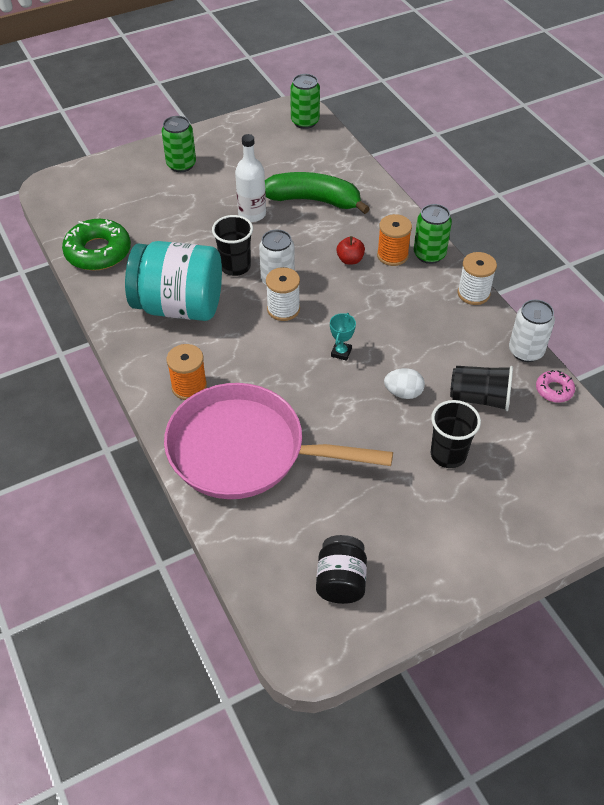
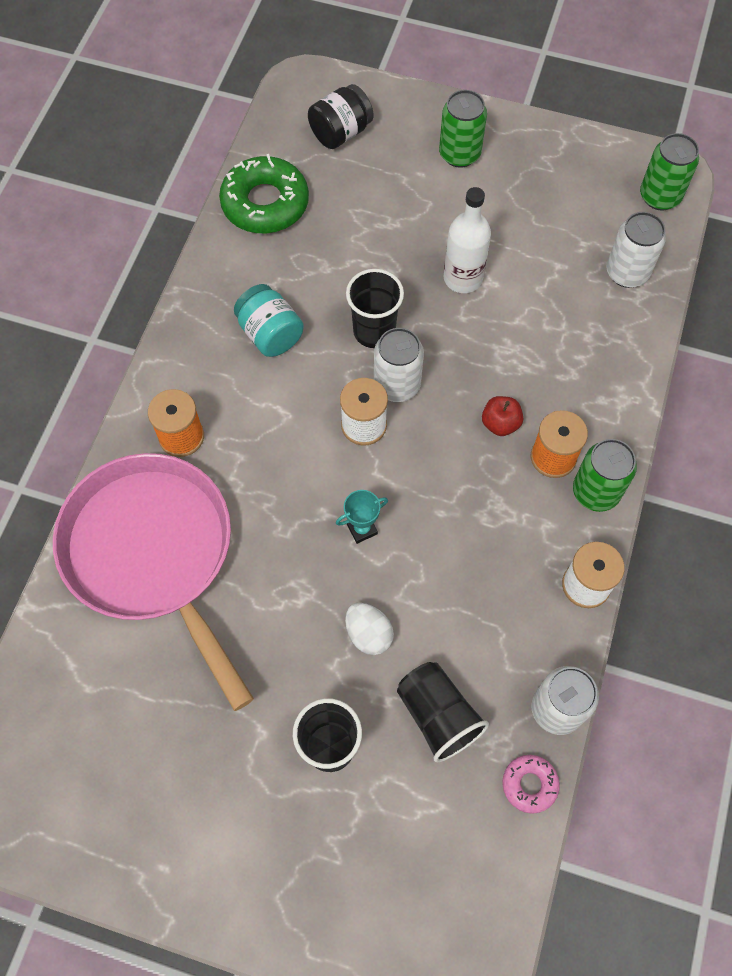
camera: 45 degrees right, 15 degrees up
(179, 306) = (270, 334): turquoise jar -> turquoise jar, size x0.53
(314, 200) = (549, 313): green banana -> none
(329, 160) = (627, 272): none -> white can
(340, 581) = (83, 774): black jar -> black jar (340, 132)

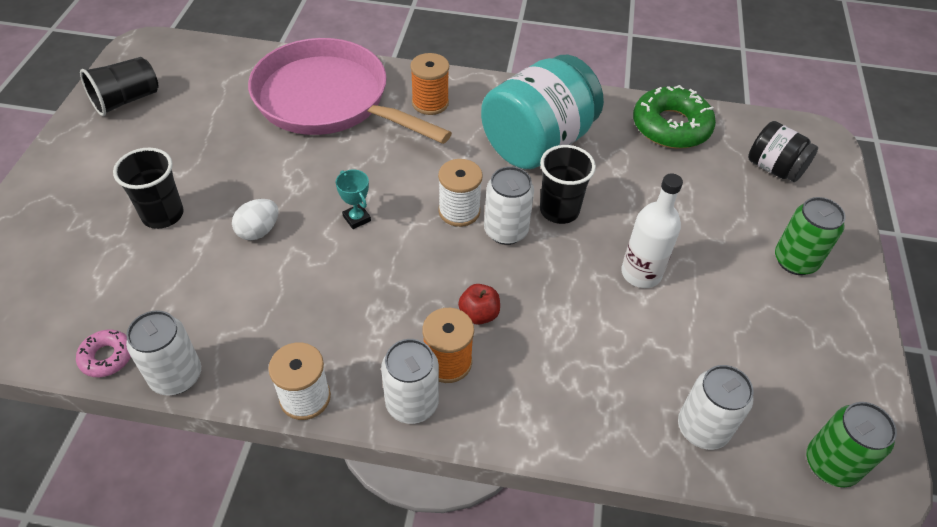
camera: 80 degrees right, 15 degrees down
(153, 554) = (328, 100): pink pan -> pink pan turned 105 degrees counterclockwise
(270, 334) = (537, 143): turquoise jar -> turquoise jar, size x1.89
(438, 716) = (180, 284): black cup -> black cup (126, 100)
(595, 492) = (412, 403): green can -> white can

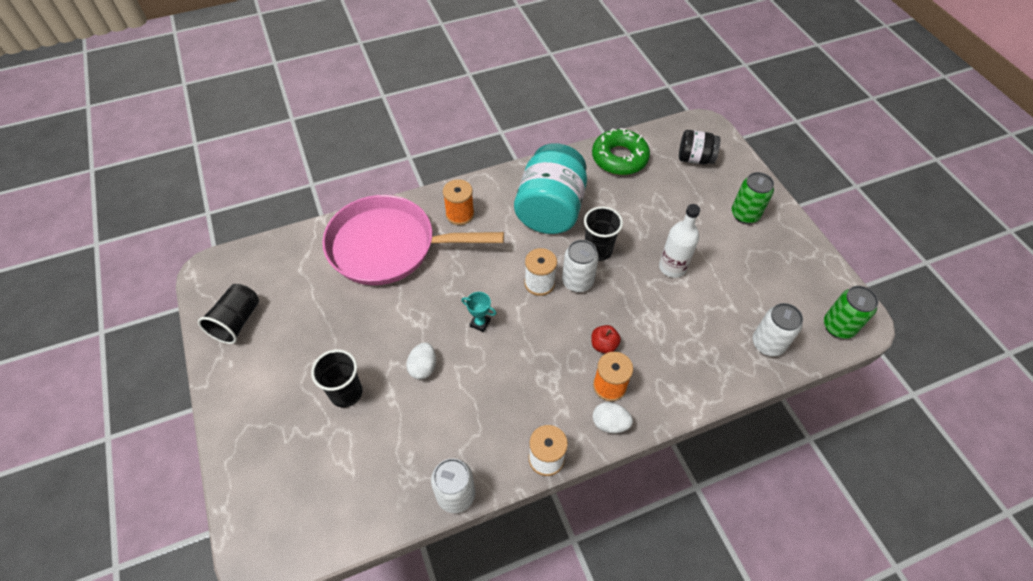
camera: 30 degrees left, 5 degrees up
(107, 357) = (398, 511): pink donut -> none
(412, 403) = (610, 423): white can -> white egg

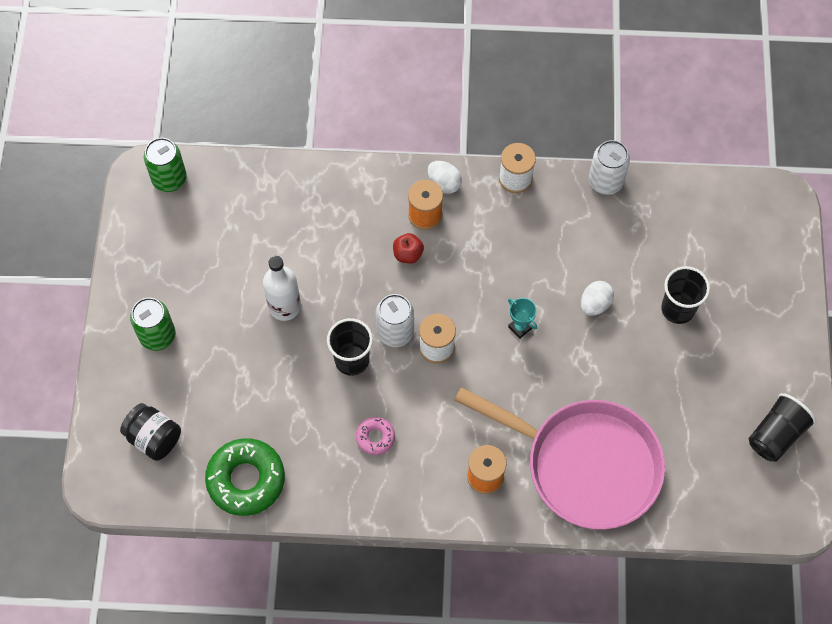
camera: 155 degrees left, 10 degrees up
(550, 209) = (375, 437): turquoise jar -> pink donut
(767, 344) = (250, 191): white can -> none

